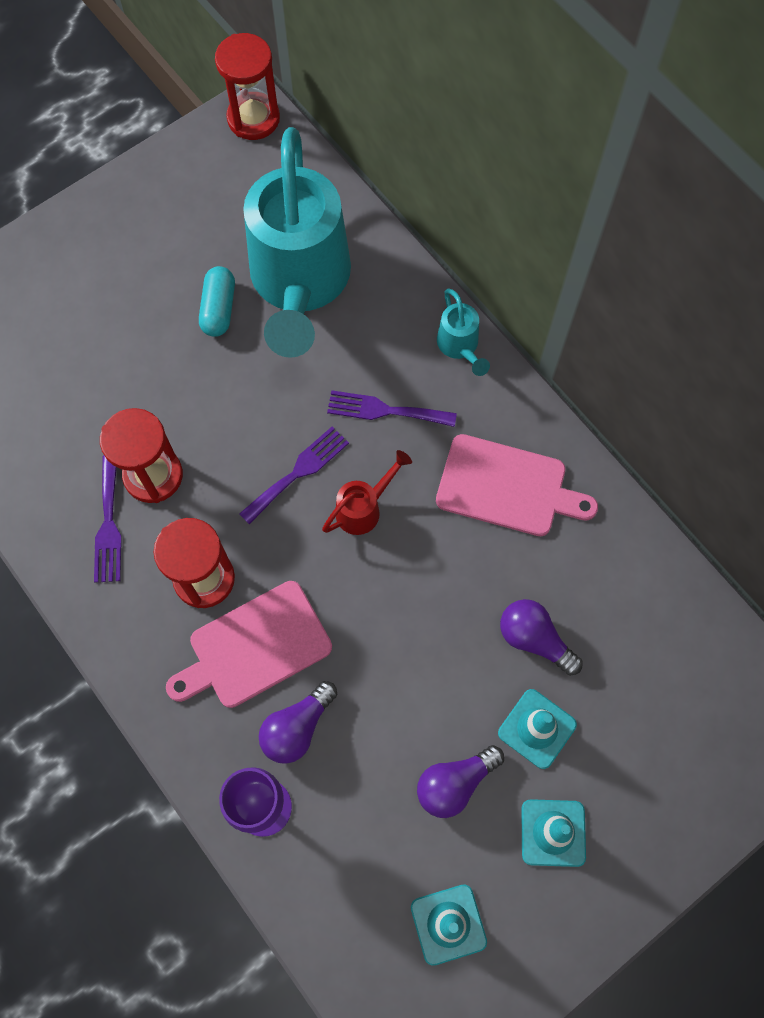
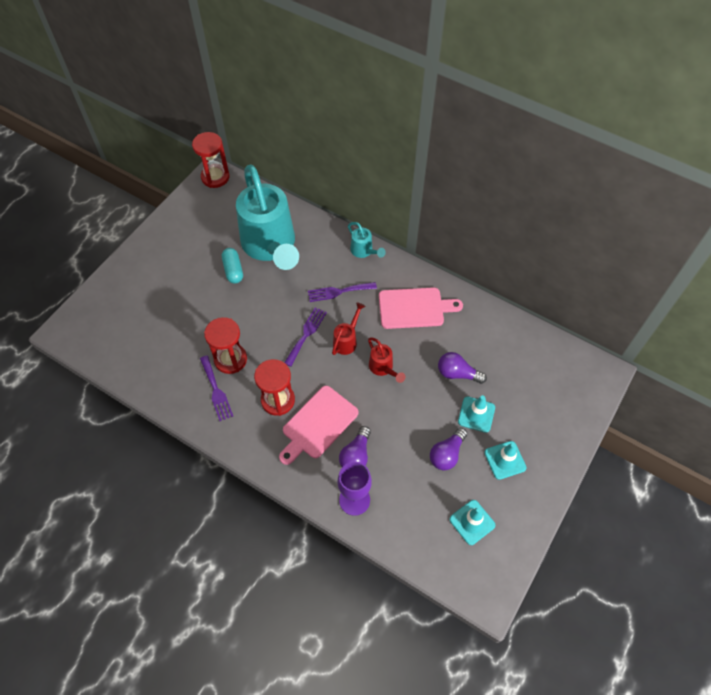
camera: 20 degrees left, 10 degrees down
(406, 583) = (383, 368): none -> red watering can

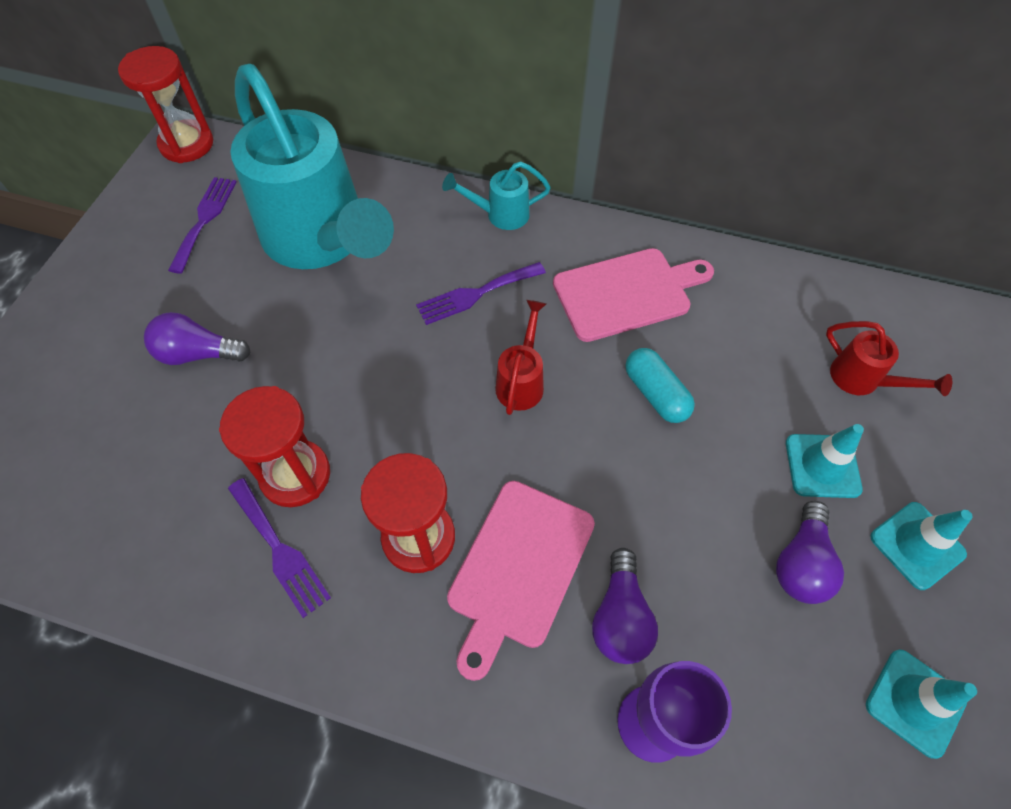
camera: 15 degrees left, 0 degrees up
(233, 270) = (259, 298): turquoise capsule -> turquoise capsule (655, 394)
(306, 334) = (438, 387): purple fork -> purple fork (204, 219)
(364, 251) = (500, 215): turquoise watering can -> turquoise watering can turned 135 degrees clockwise
(383, 368) = (610, 419): red watering can -> red watering can (863, 380)
(457, 373) = (753, 395): purple light bulb -> purple light bulb (198, 354)

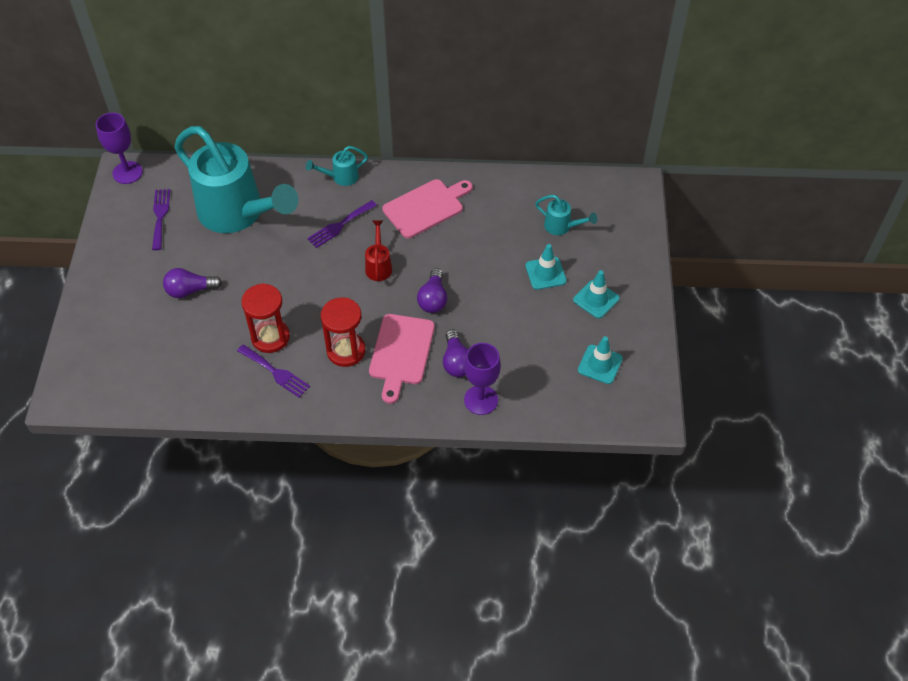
camera: 15 degrees left, 5 degrees down
(187, 144) = (127, 172): red hourglass -> purple goblet
(655, 394) = (453, 257): turquoise capsule -> none
(801, 563) = (540, 319): purple light bulb -> purple light bulb (433, 299)
(863, 380) = (562, 227): red watering can -> turquoise watering can

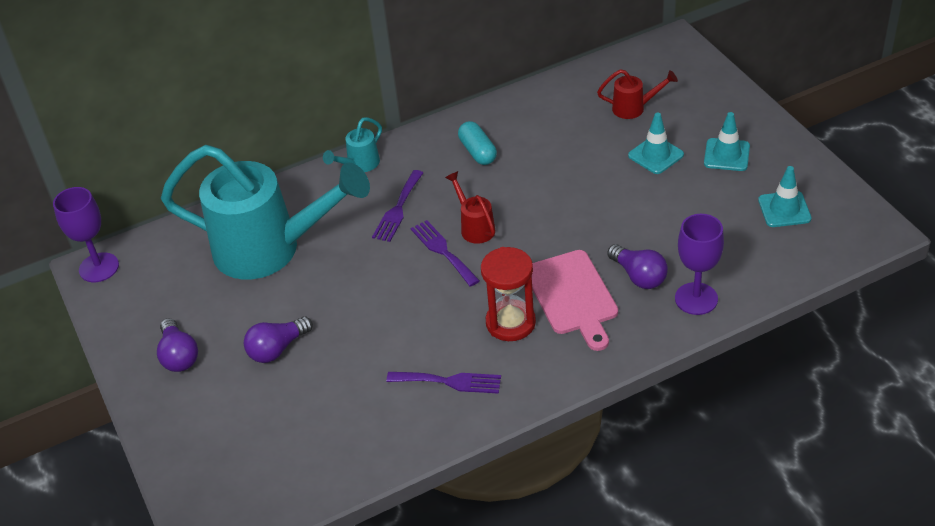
camera: 25 degrees left, 10 degrees down
(160, 216) = (177, 292): purple fork -> purple fork (443, 251)
(270, 337) = (413, 350): red hourglass -> none
(426, 207) = (478, 152): pink cutting board -> turquoise capsule
(433, 299) = (561, 230): purple light bulb -> purple light bulb (179, 356)
(562, 227) = (634, 108): turquoise watering can -> red watering can

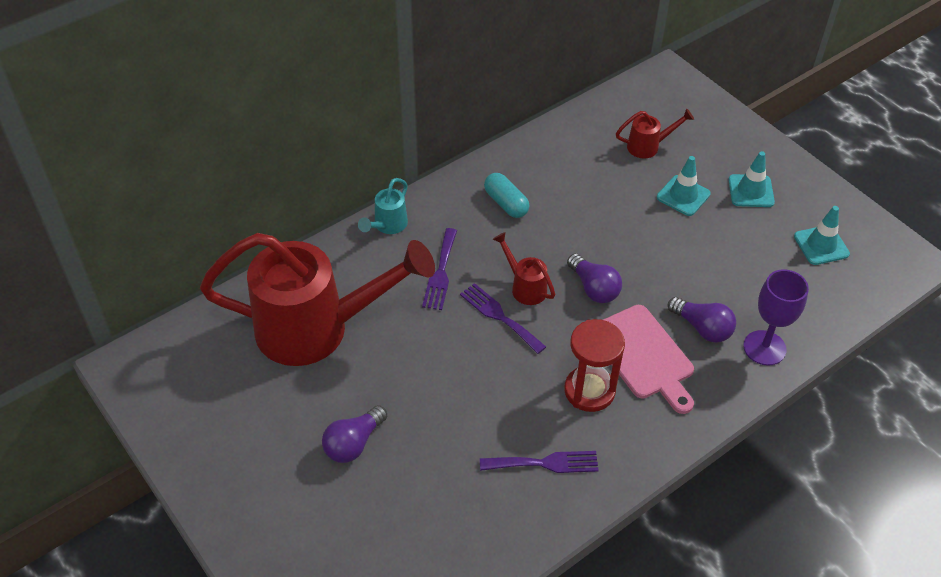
camera: 15 degrees left, 5 degrees up
(99, 267) = (132, 365): purple goblet -> none
(179, 356) = (248, 462): purple light bulb -> purple light bulb (594, 288)
(271, 249) = (318, 329): turquoise watering can -> red watering can

